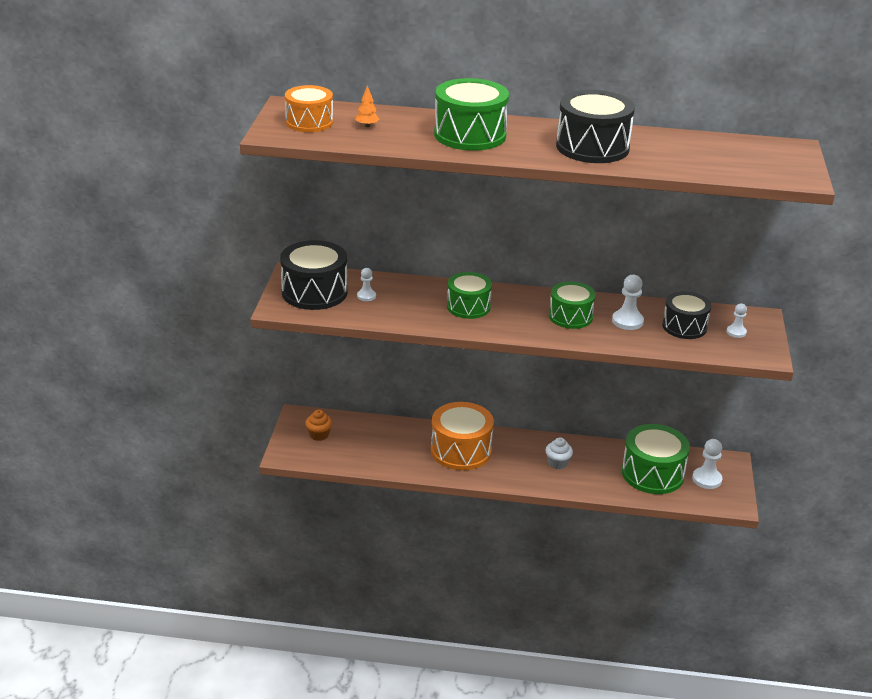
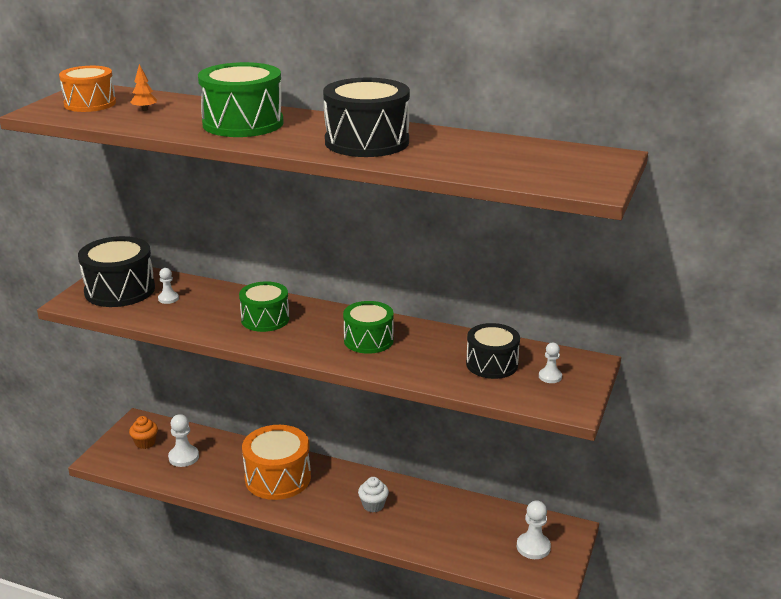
camera: 15 degrees right, 5 degrees down
(627, 321) = (429, 351): white pawn -> white pawn (183, 457)
(652, 474) = (473, 532): green drum -> none

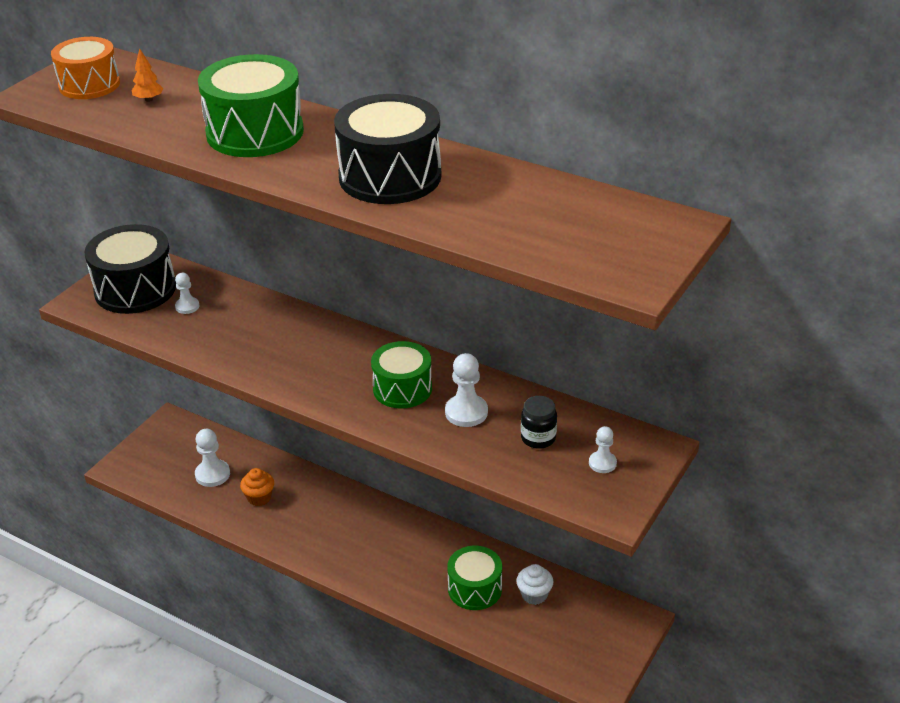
camera: 10 degrees right, 10 degrees up
(145, 443) = (173, 451): orange cupcake -> orange cupcake (259, 497)
(265, 319) = (290, 347): green drum -> green drum (475, 589)
(278, 478) = (313, 513): orange drum -> none
(373, 505) = (414, 561): white cupcake -> white cupcake (534, 595)
(492, 364) = (538, 438): black drum -> black jar
(533, 547) = (587, 637): white pawn -> white pawn (466, 412)

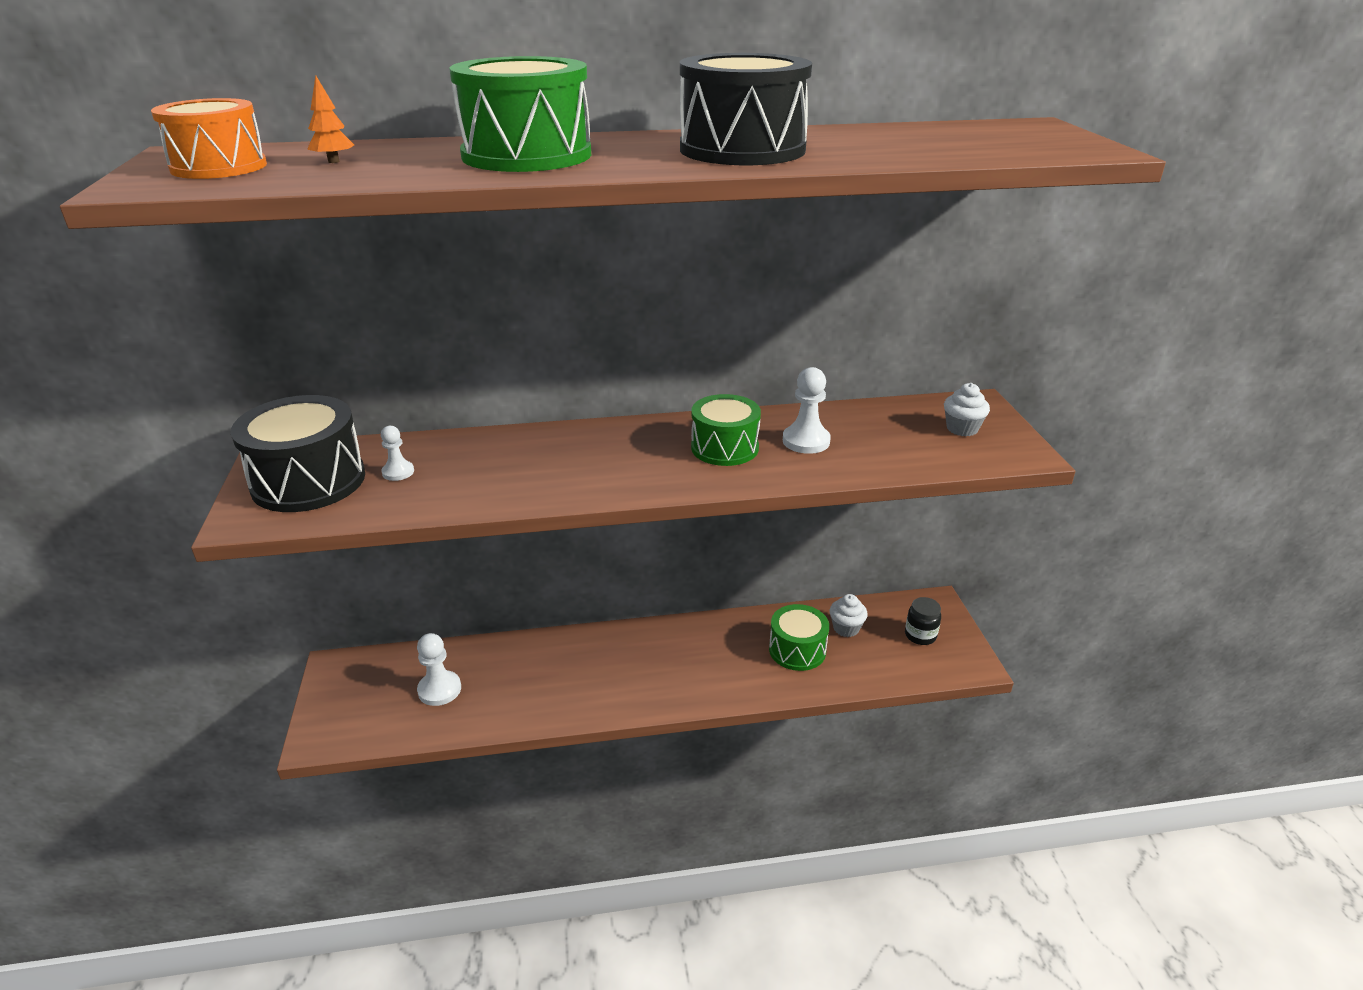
camera: 40 degrees left, 5 degrees down
(259, 497) = (514, 684): orange cupcake -> none
(538, 438) = (889, 433): black jar -> black jar (920, 635)
(602, 463) = (962, 429): white pawn -> white cupcake

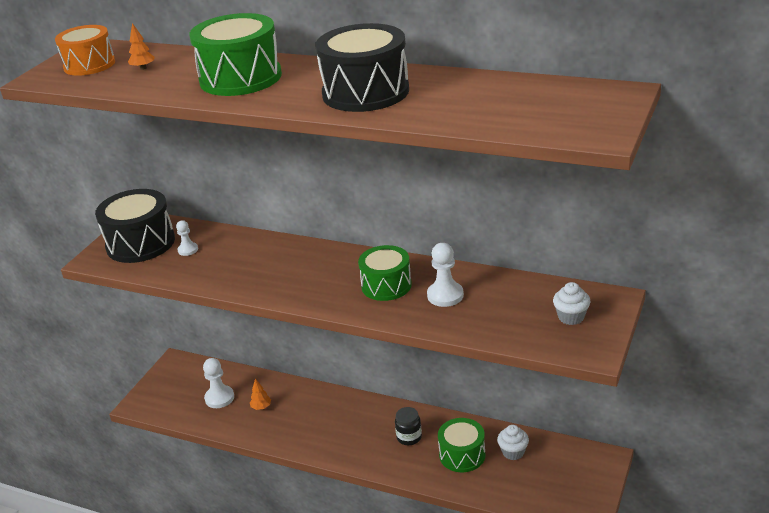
camera: 35 degrees right, 0 degrees up
(509, 681) = (261, 407): none -> orange tree
(920, 635) = (566, 478): black jar -> black jar (409, 437)

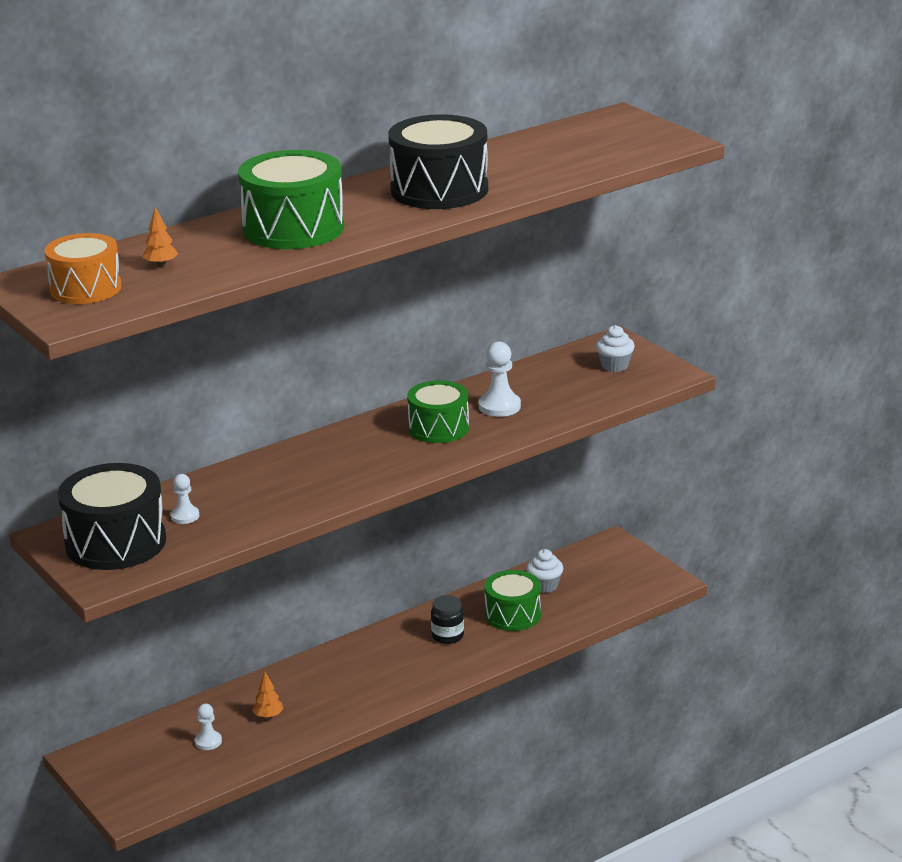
camera: 60 degrees left, 5 degrees down
(219, 398) = (208, 741): white pawn -> white pawn, size x0.62

